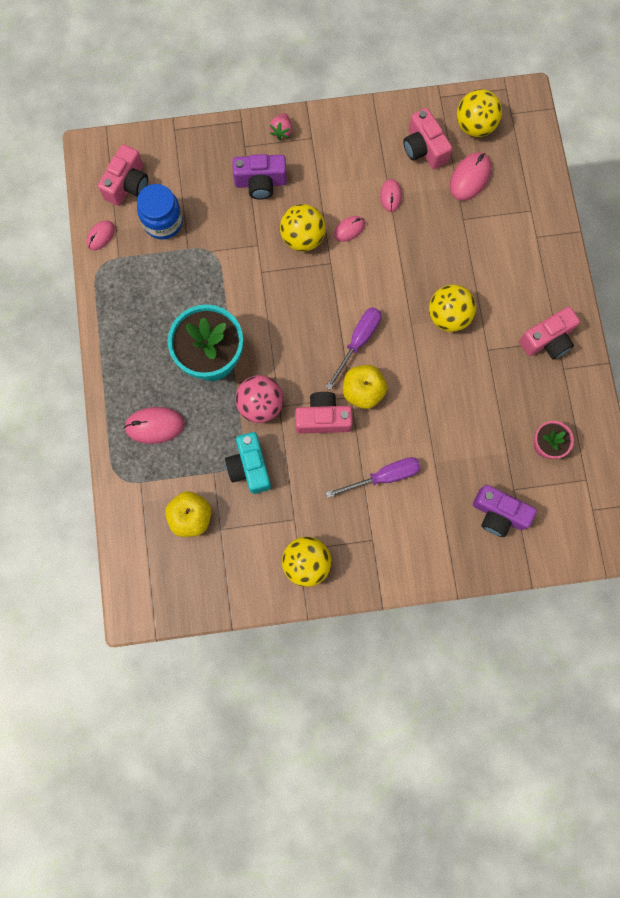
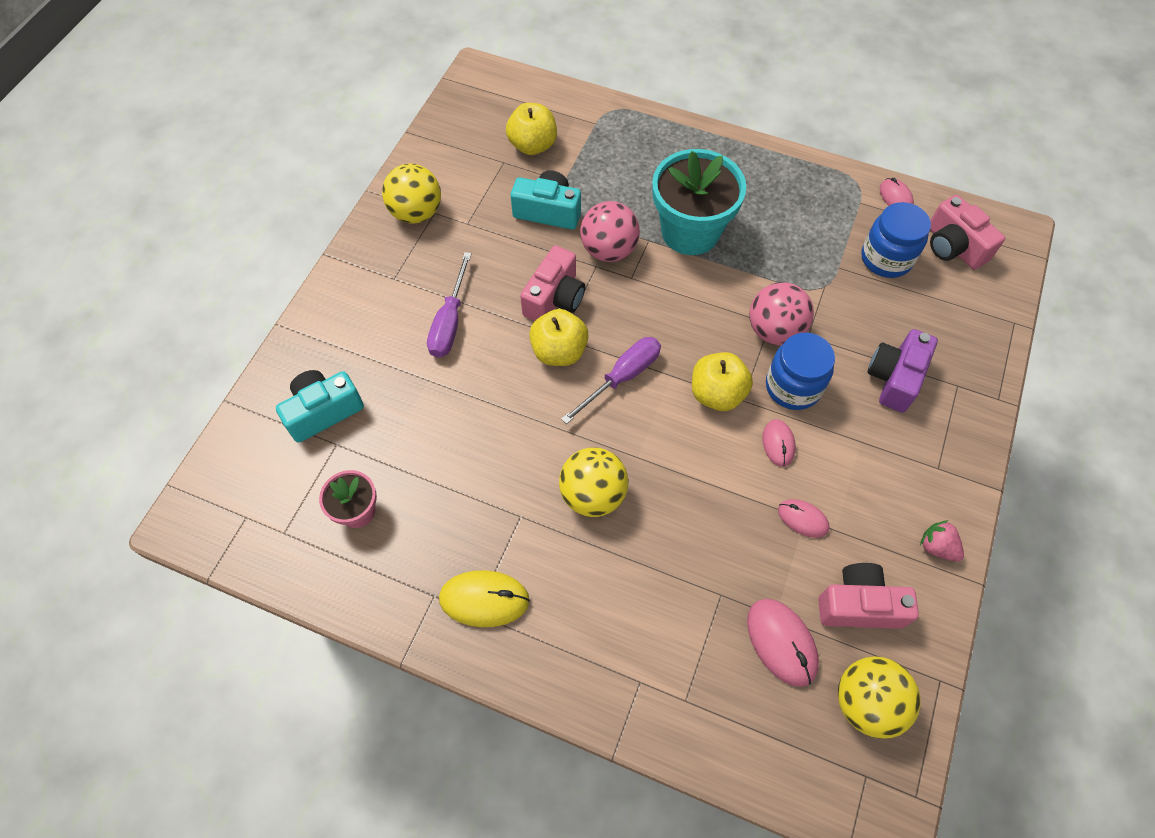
camera: 120 degrees right, 15 degrees down
(155, 426) = (646, 156): pink mouse -> none
(266, 266) = (774, 330): none -> pink ball
(281, 131) = (963, 437): pink strawberry -> pink strawberry (937, 547)
(303, 238) = (793, 386): yellow ball -> blue jar
(335, 279) = (717, 394): none -> yellow apple
(358, 342) = (622, 377): purple screwdriver -> purple screwdriver turned 105 degrees counterclockwise
(498, 514) = (323, 411): purple camera -> turquoise camera
(547, 340) = (484, 599): pink camera -> yellow mouse

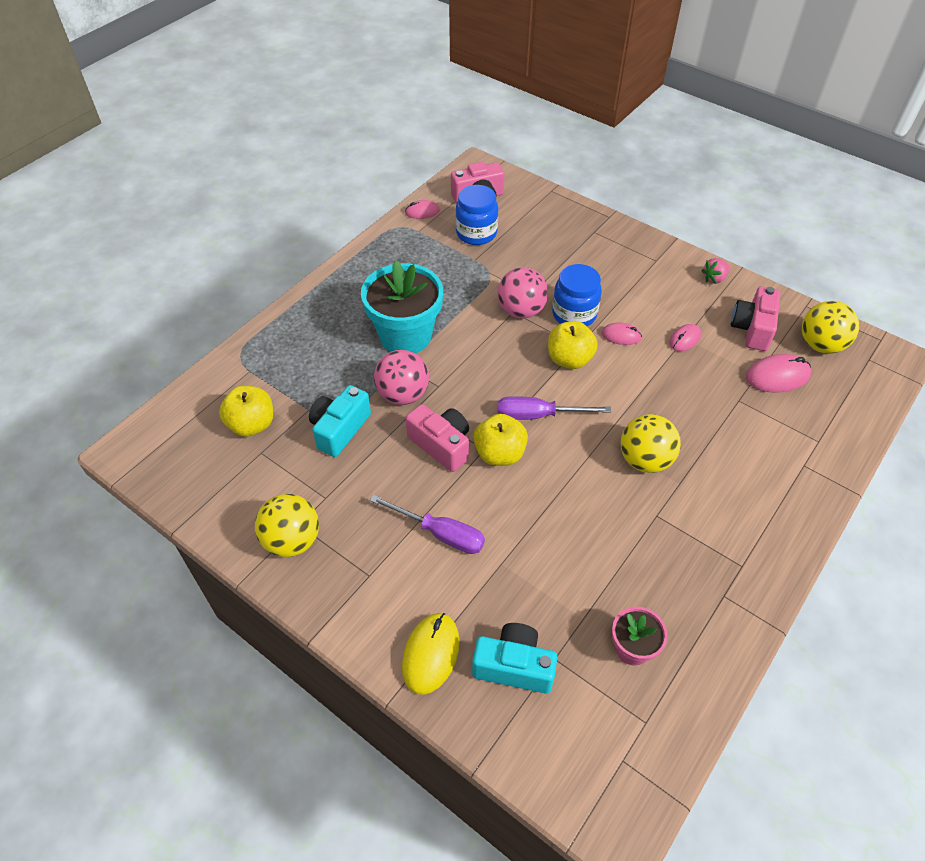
camera: 75 degrees left, 10 degrees down
(323, 411) = (514, 666): turquoise camera -> turquoise camera turned 120 degrees clockwise
(484, 599) = (730, 557): yellow mouse -> yellow mouse (430, 654)
(622, 377) = (538, 415): purple screwdriver -> purple screwdriver turned 60 degrees counterclockwise
(894, 378) = (580, 259): purple camera -> none

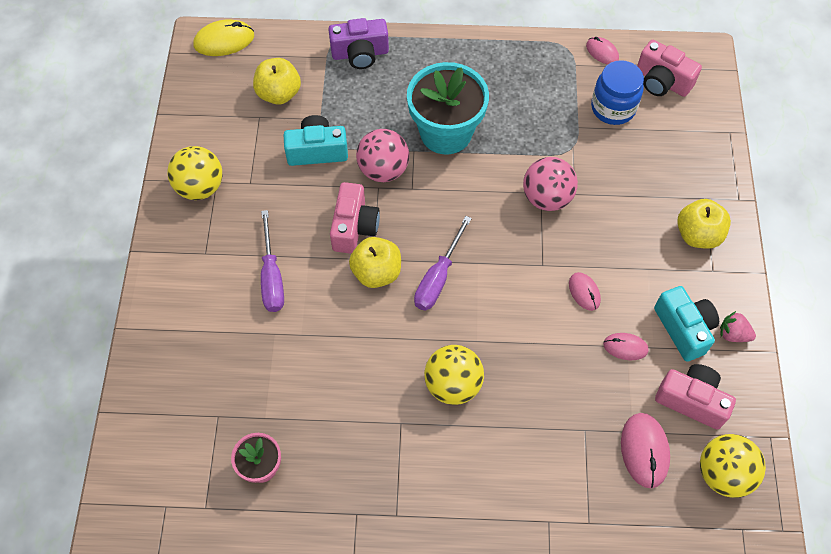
camera: 55 degrees right, 10 degrees up
(271, 347) = (360, 53): none -> purple camera
(430, 654) = (169, 331): yellow mouse -> yellow mouse (224, 40)
(514, 666) = (194, 392): turquoise camera -> turquoise camera (684, 329)
(538, 415) = (438, 278): purple screwdriver -> purple screwdriver turned 120 degrees counterclockwise
(569, 359) = (520, 266): yellow apple -> yellow apple (697, 235)
(574, 314) = (578, 241): blue jar -> none
(752, 329) = (691, 400): pink camera -> pink camera turned 45 degrees clockwise
(777, 376) = (644, 451): pink mouse -> pink mouse turned 45 degrees clockwise

